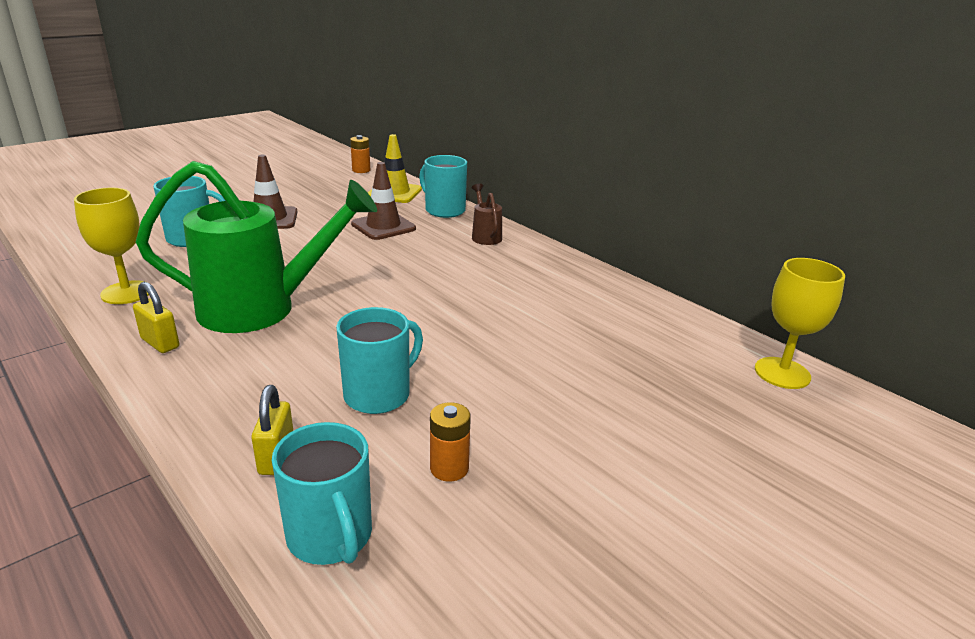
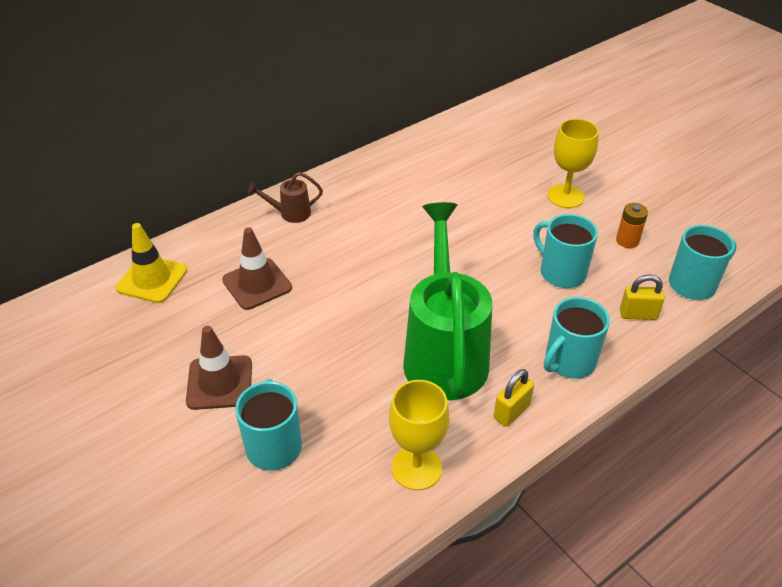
camera: 85 degrees left, 15 degrees up
(361, 170) = (53, 314): orange battery -> none
(444, 210) = (217, 240): turquoise mug -> turquoise mug (569, 361)
(782, 373) = (507, 107): yellow goblet -> yellow goblet (565, 196)

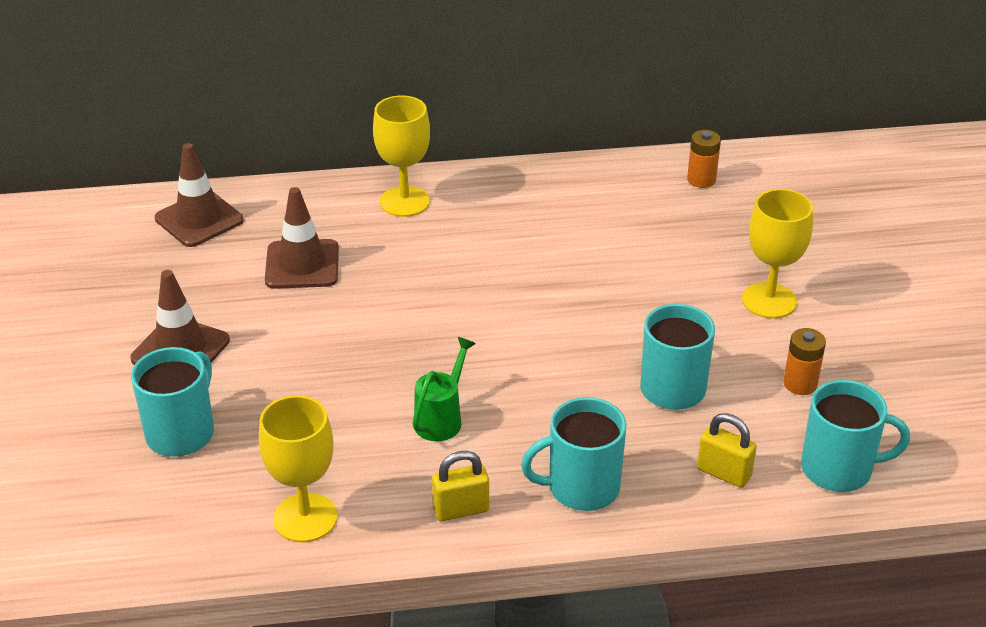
camera: 30 degrees right, 5 degrees down
(152, 279) = (199, 219): yellow traffic cone -> brown traffic cone
(290, 213) = (404, 201): brown watering can -> yellow goblet
(444, 354) = (441, 419): green watering can -> green watering can, size x0.42
(462, 136) = (701, 180): none -> orange battery

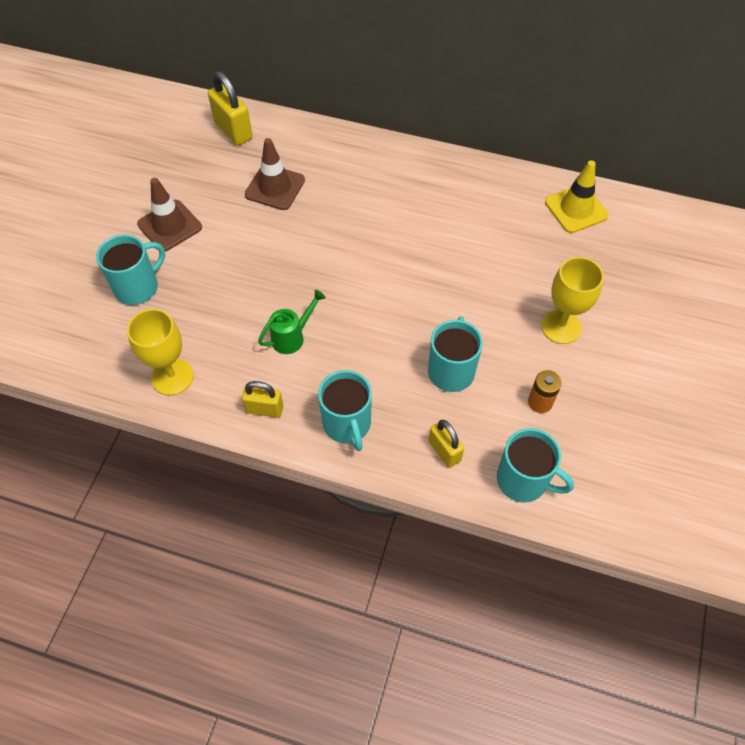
camera: 25 degrees right, 20 degrees up
(199, 219) = (233, 131): brown traffic cone -> yellow padlock
(404, 201) = (366, 159): yellow goblet -> none
(581, 487) = (347, 424): turquoise mug -> turquoise mug turned 120 degrees counterclockwise
(701, 180) = (576, 209): orange battery -> yellow traffic cone

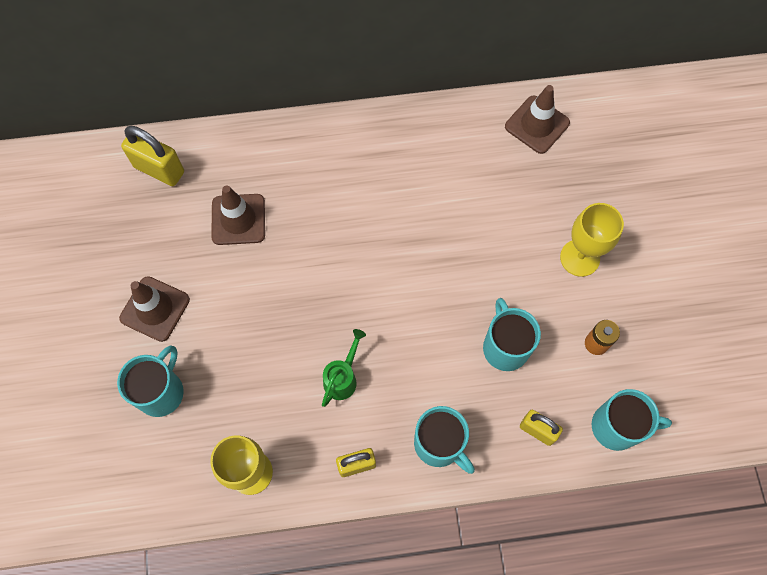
camera: 25 degrees left, 10 degrees up
(576, 209) = (537, 125): yellow traffic cone -> brown traffic cone

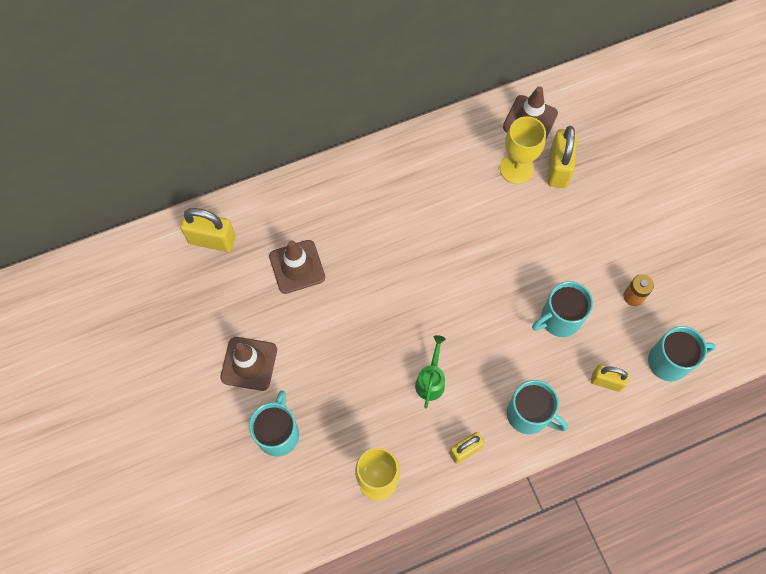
camera: 15 degrees left, 0 degrees up
(505, 347) = (559, 319): turquoise mug -> turquoise mug turned 90 degrees counterclockwise
(552, 183) = (558, 168): none -> yellow padlock
(580, 258) = (599, 227): yellow goblet -> yellow goblet (516, 168)

